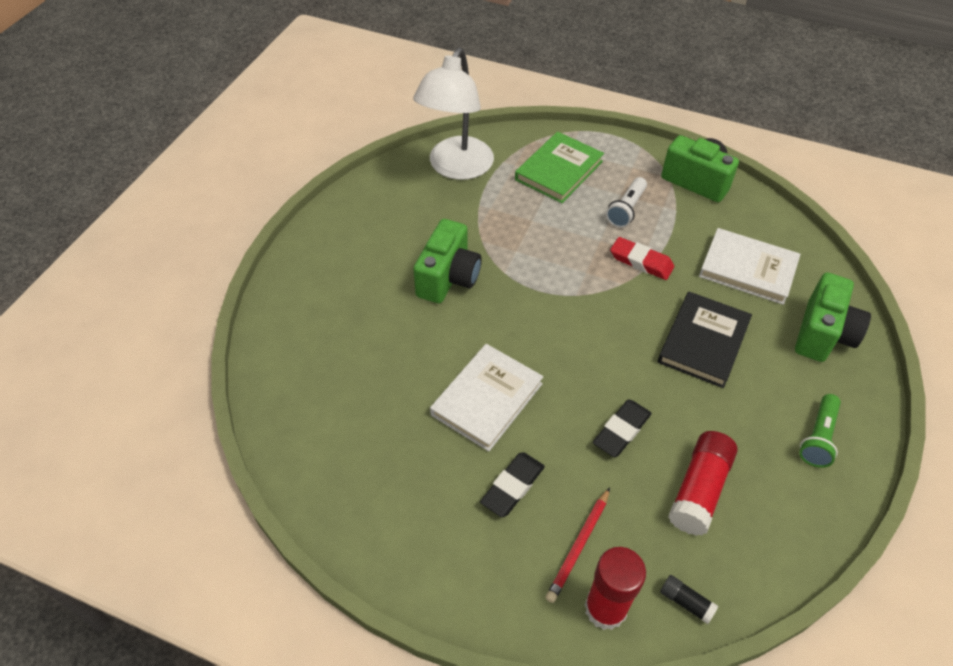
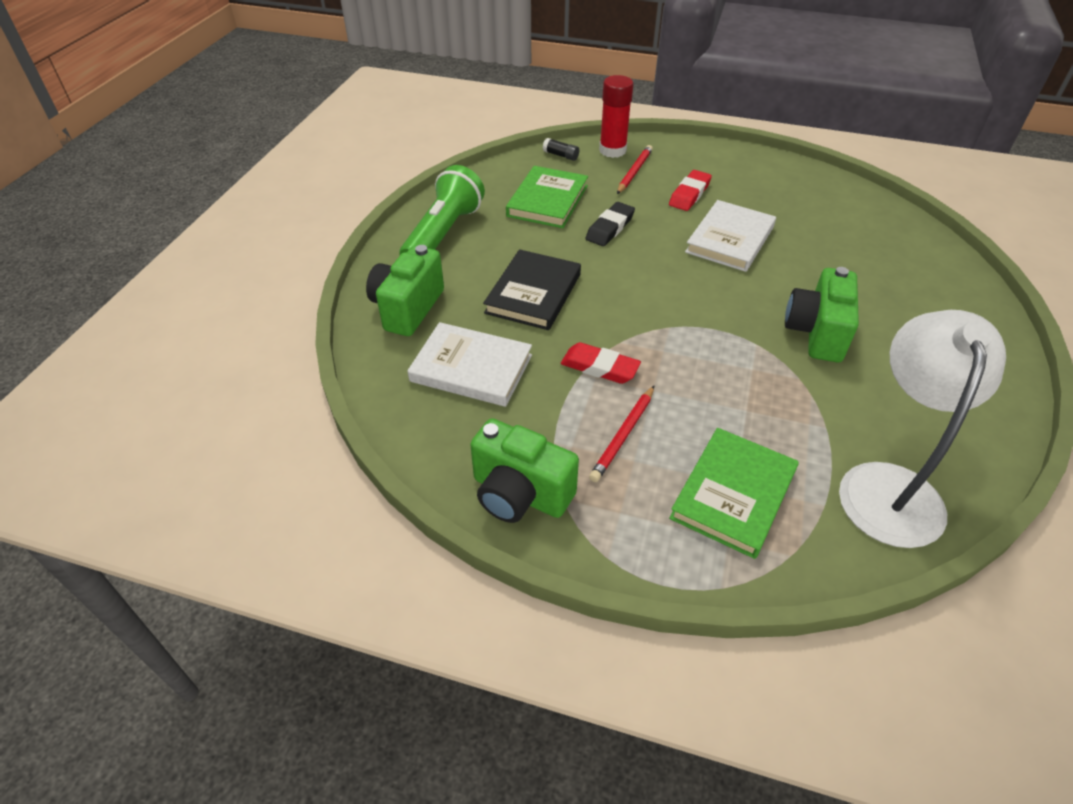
camera: 175 degrees right, 5 degrees down
(512, 486) = (689, 194): black eraser -> red eraser
(626, 210) = (623, 435): white flashlight -> red pencil
(699, 490) = (547, 201): red glue stick -> green book
(818, 438) = (443, 234): green flashlight -> green flashlight, size x1.74

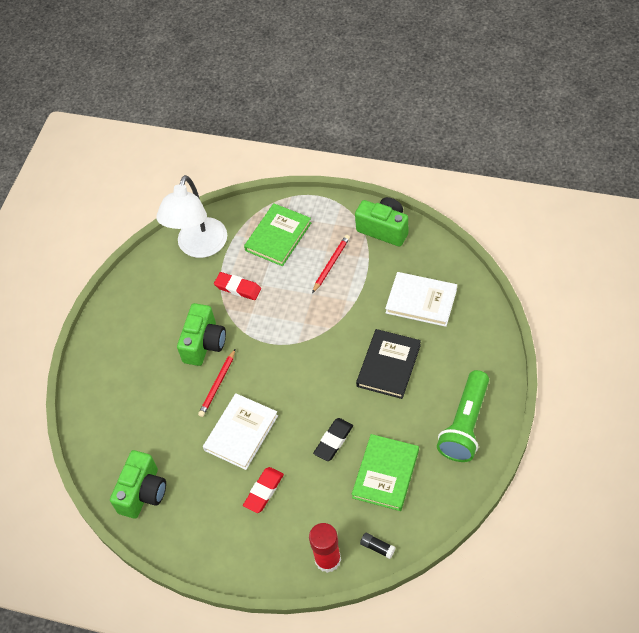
camera: 175 degrees left, 10 degrees up
(407, 308) = (473, 346): green camera -> green camera (143, 493)
(599, 367) = (343, 307): red eraser -> red eraser (238, 288)
(634, 172) = (309, 523): red pencil -> red pencil (217, 384)

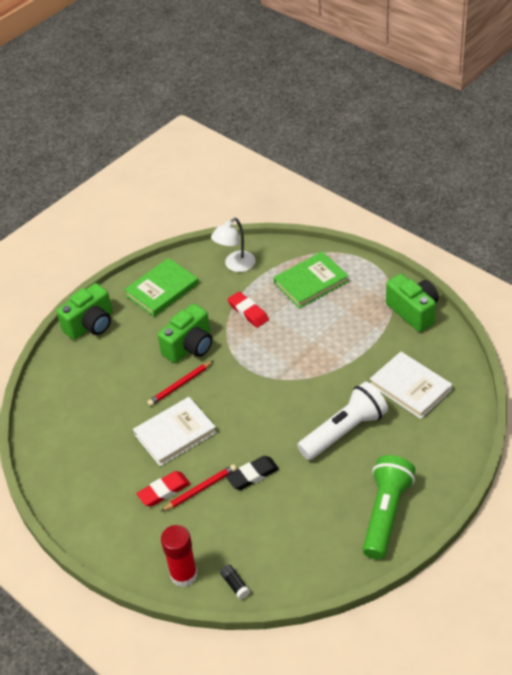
camera: 25 degrees right, 10 degrees down
(143, 493) = (61, 447): green camera -> green camera (91, 325)
(199, 247) = (235, 265): white lamp -> white lamp, size x0.60
(331, 264) = (345, 323): red pencil -> red pencil (200, 489)
(386, 474) = (283, 524): green book -> green book (162, 290)
(388, 365) = (344, 431): black book -> white flashlight
(465, 425) = (385, 513): green flashlight -> green flashlight turned 150 degrees clockwise

